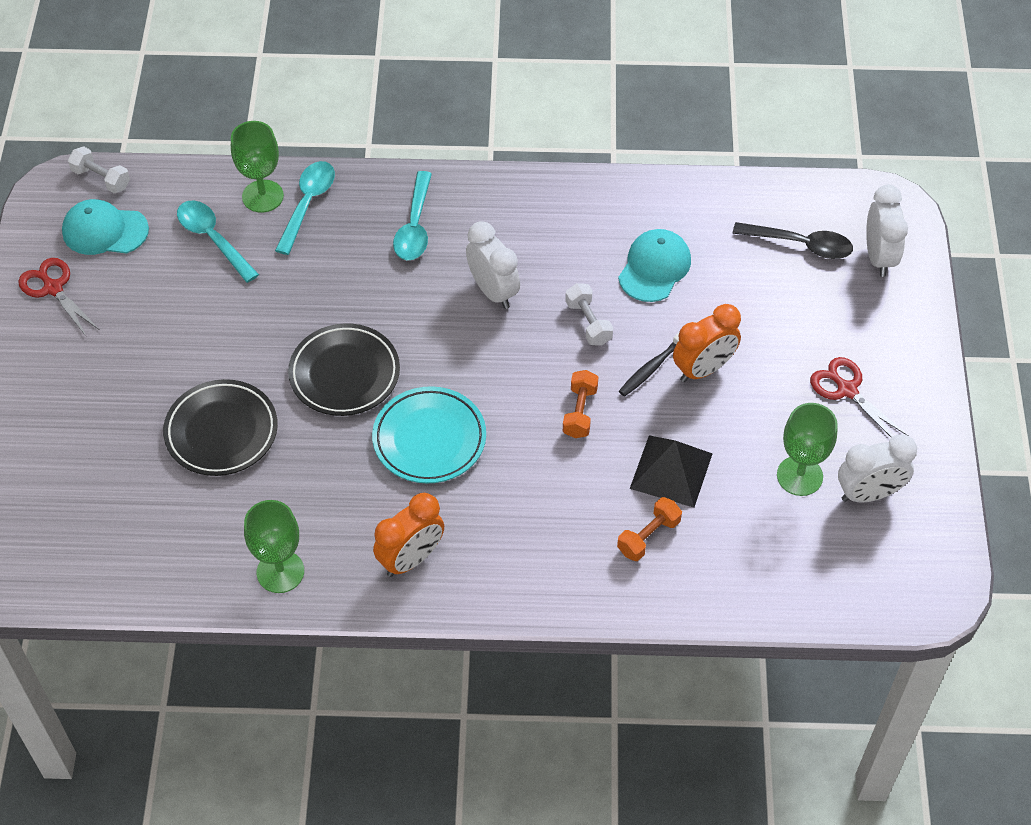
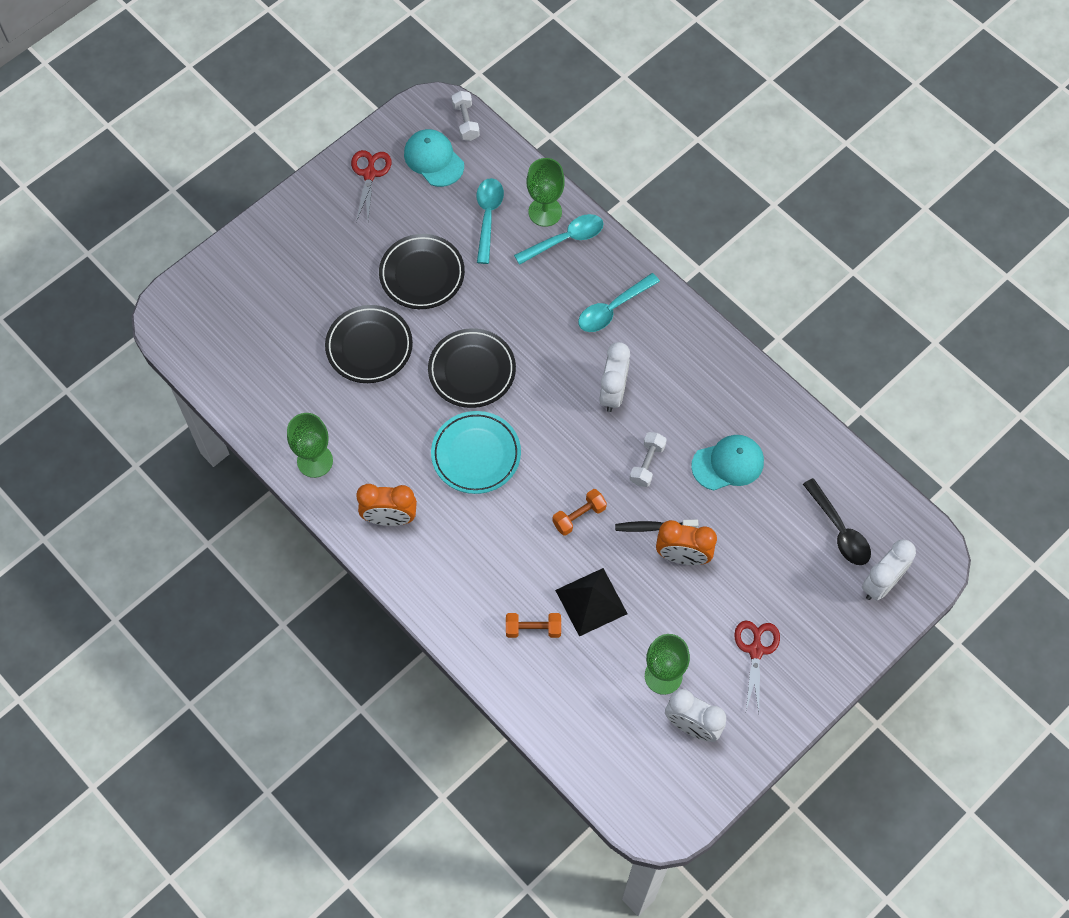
camera: 45 degrees right, 10 degrees up
(203, 332) = (422, 274): none -> black plate

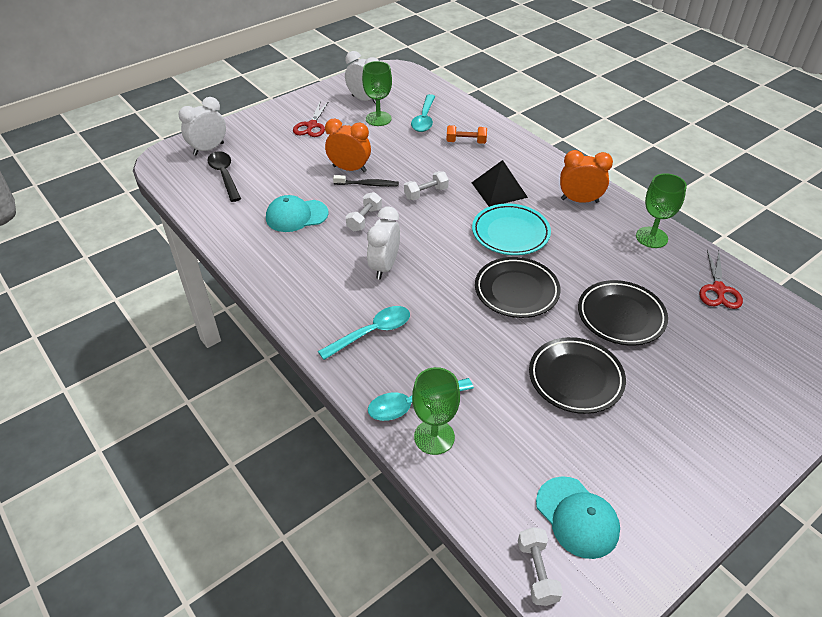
camera: 175 degrees left, 20 degrees down
(369, 174) = (660, 502): red scissors -> red scissors (718, 289)
(488, 216) = (503, 436): turquoise spoon -> turquoise spoon (424, 119)
(579, 516) = (426, 193): orange dumbbell -> white dumbbell
(591, 601) = (422, 152): black pyramid -> black pyramid (499, 190)

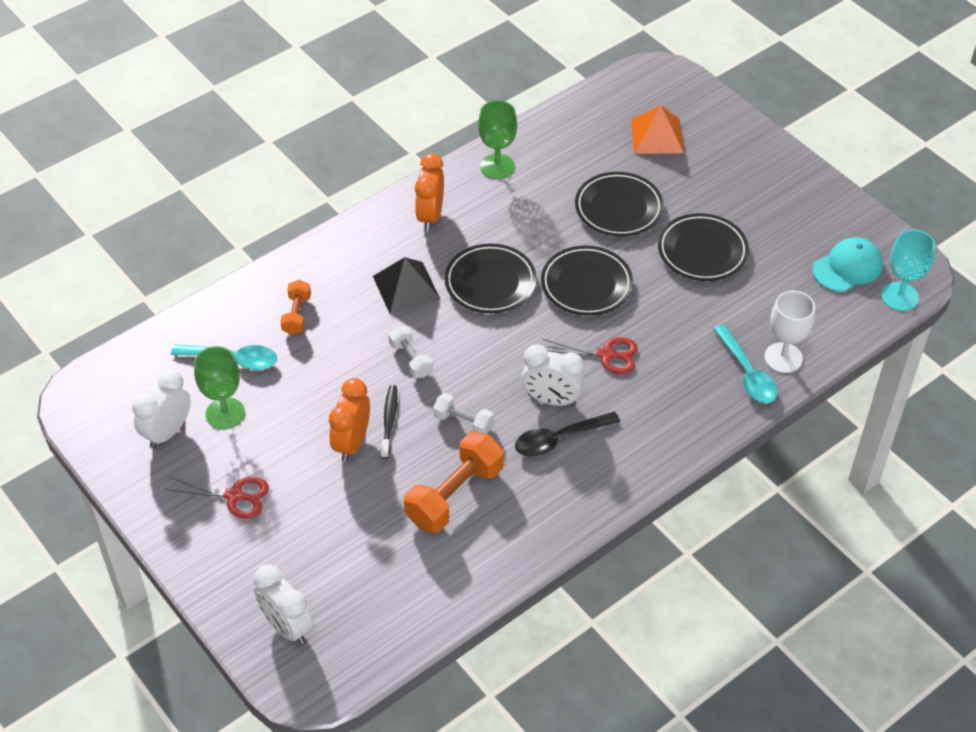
camera: 90 degrees left, 5 degrees up
(224, 175) = (358, 594): black spoon -> black spoon (559, 439)
(296, 216) = (455, 495): turquoise cap -> orange dumbbell
(372, 332) = (656, 408): turquoise spoon -> none
(434, 437) = (783, 358): green goblet -> white goblet
(510, 233) = (490, 283): turquoise plate -> black plate
(537, 572) = (899, 296): white dumbbell -> turquoise goblet
(718, 289) = (576, 132): red scissors -> red scissors (606, 355)
(738, 351) = (657, 136): none -> orange pyramid

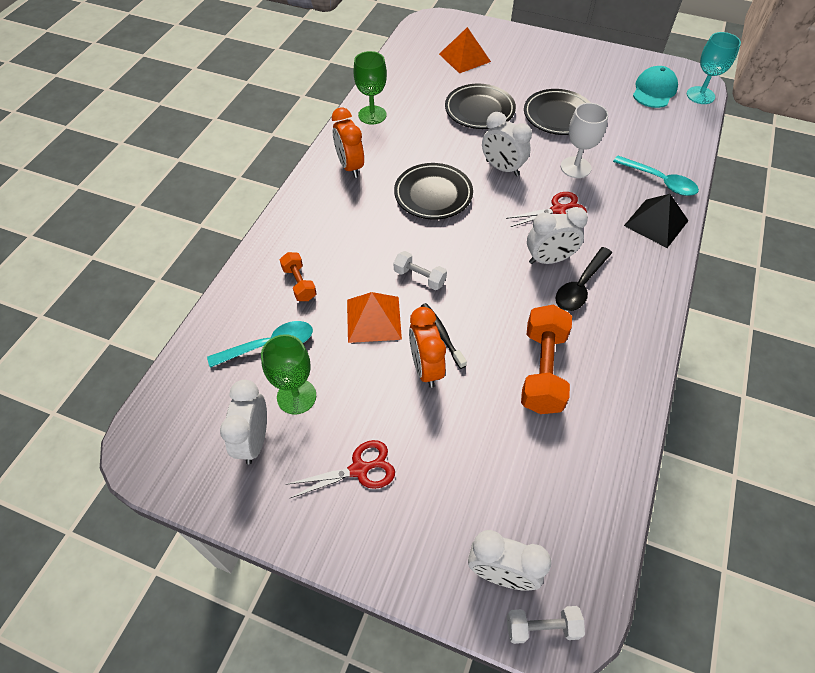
camera: 30 degrees left, 5 degrees up
(339, 378) = (374, 319): none -> orange pyramid
(406, 287) = (372, 224): black pyramid -> black pyramid (656, 223)
(463, 422) = (499, 307): white dumbbell -> white dumbbell (542, 627)
(586, 285) = (502, 168): black plate -> white clock
(783, 358) = (671, 161): white goblet -> white goblet (575, 167)

